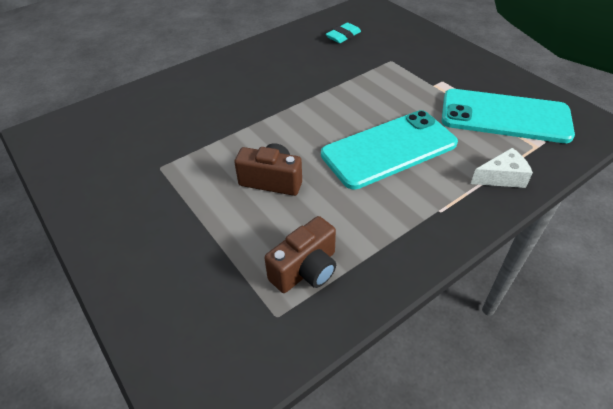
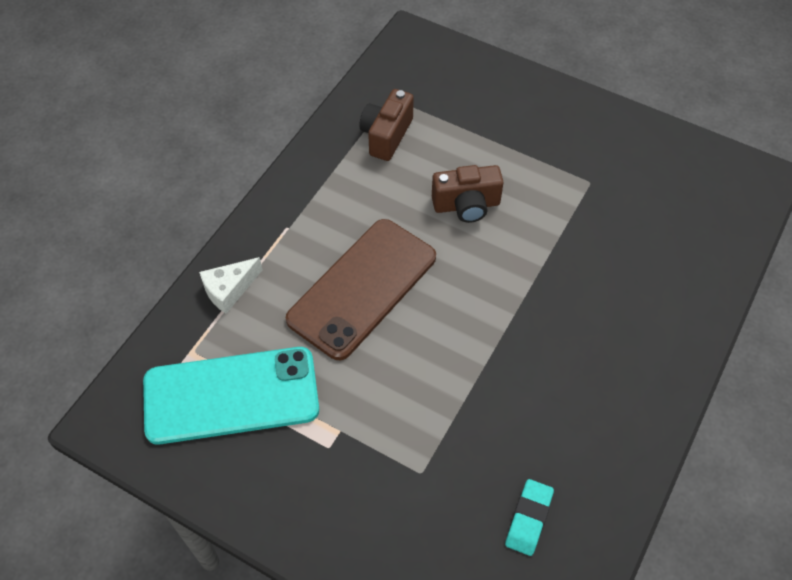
camera: 155 degrees right, 10 degrees up
(389, 149) = (362, 288): turquoise phone -> brown phone

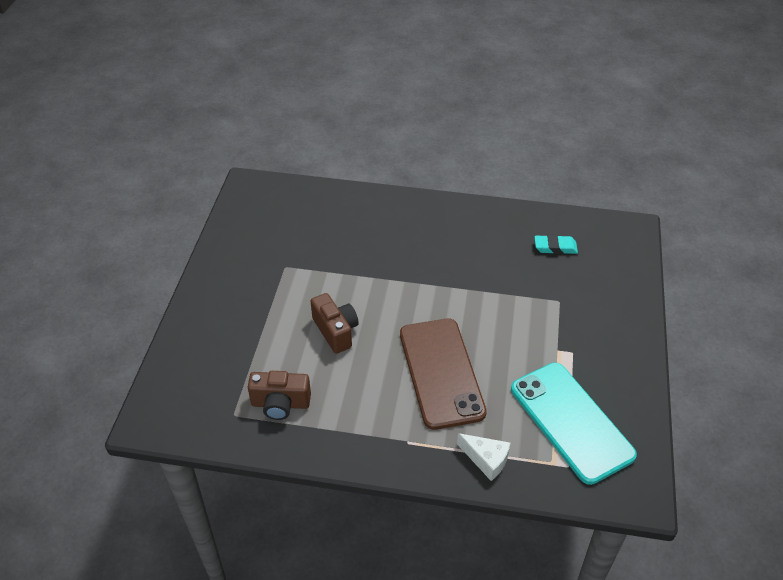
camera: 110 degrees left, 10 degrees down
(362, 288) = (441, 372): brown phone -> brown phone turned 60 degrees clockwise

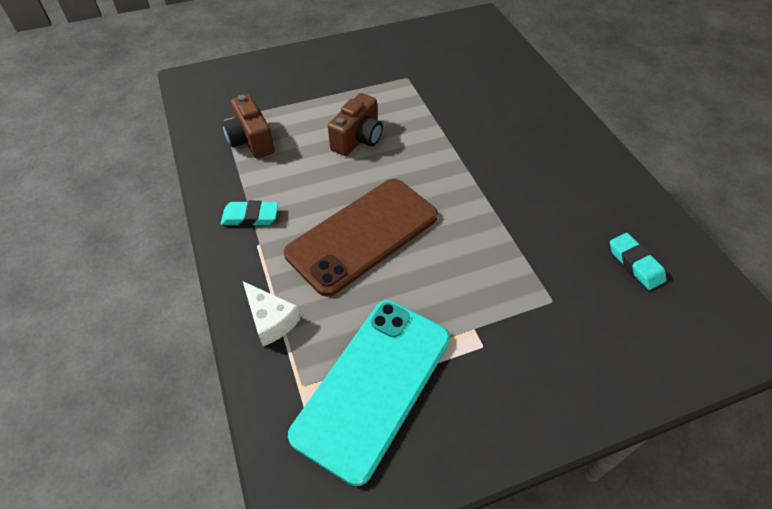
camera: 60 degrees right, 5 degrees up
(374, 436) = (250, 217): none -> turquoise eraser
(486, 460) = (271, 320): white cheese -> white cheese turned 45 degrees counterclockwise

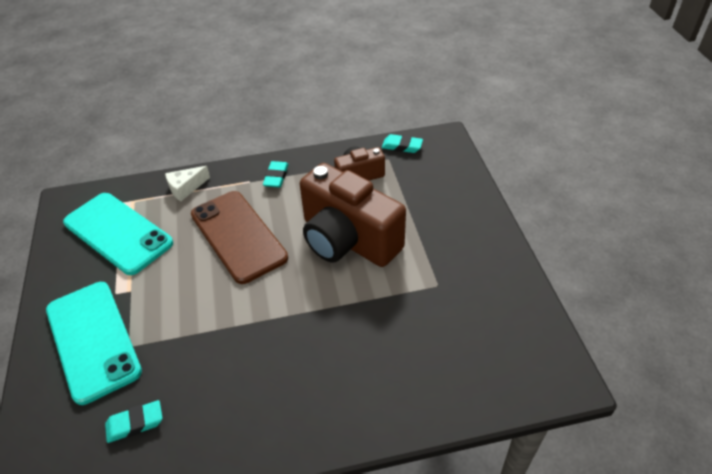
camera: 100 degrees right, 5 degrees down
(201, 110) = (402, 146): none -> turquoise eraser
(358, 139) = (348, 240): brown camera -> brown camera, size x1.99
(559, 344) = (92, 340): none -> turquoise phone

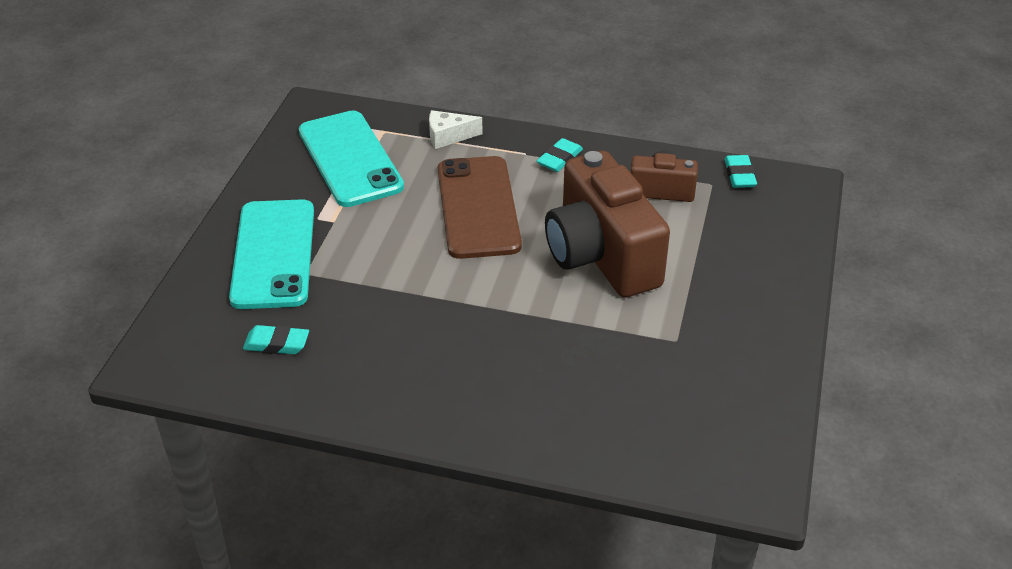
camera: 25 degrees right, 5 degrees down
(402, 146) = (739, 175): turquoise eraser -> turquoise eraser turned 45 degrees clockwise

